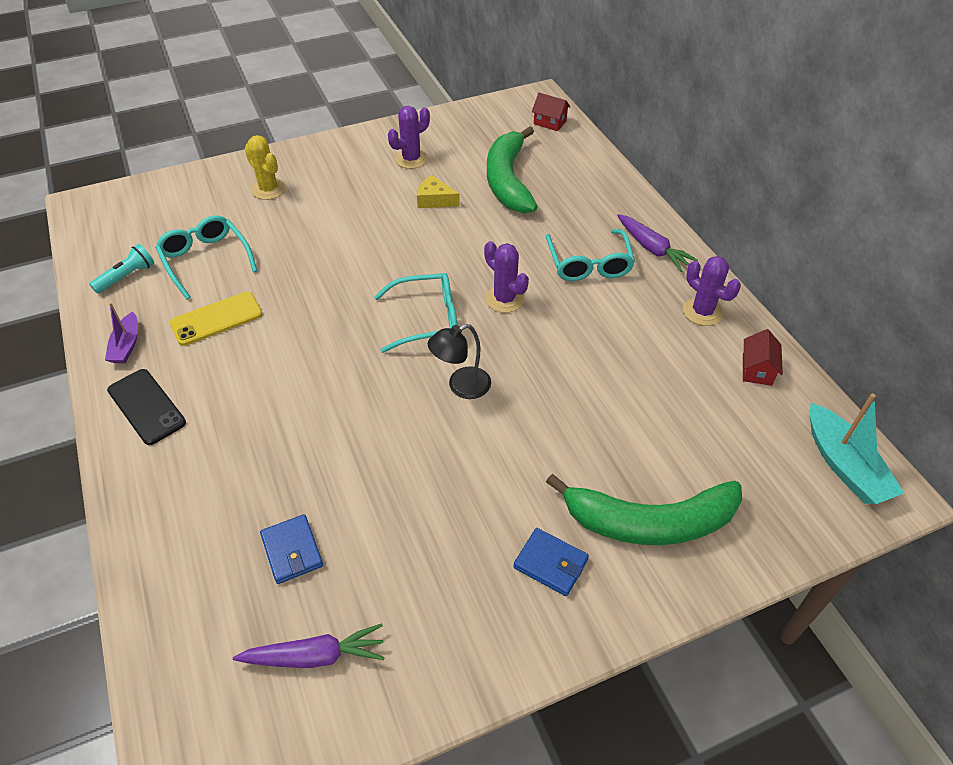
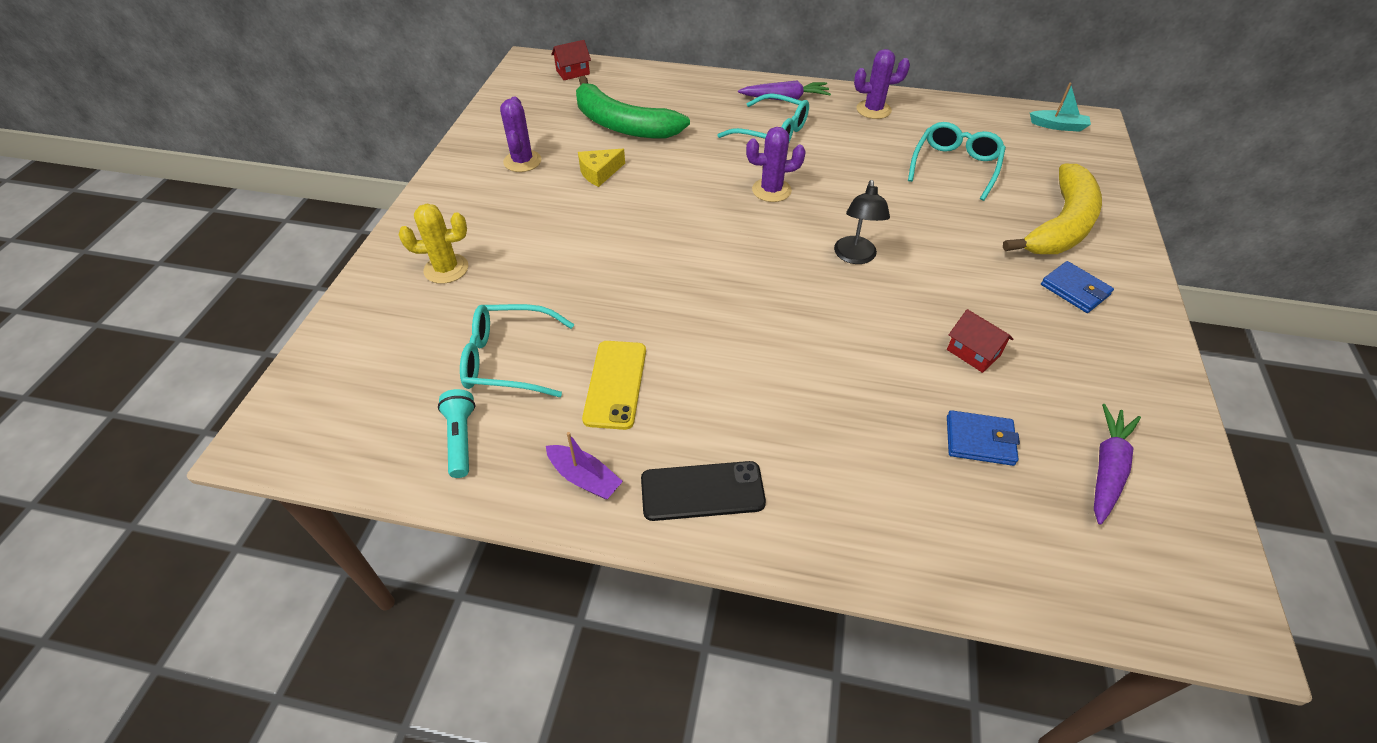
camera: 55 degrees left, 0 degrees up
(427, 319) = (755, 242): turquoise glasses -> turquoise glasses (955, 166)
(550, 564) = (1075, 290): blue wallet -> blue wallet turned 75 degrees clockwise
(650, 522) = (1060, 225): green banana -> yellow banana
(757, 370) = (949, 116): red house -> red house (973, 352)
(844, 465) = (1058, 126): turquoise boat -> turquoise boat, size x0.61

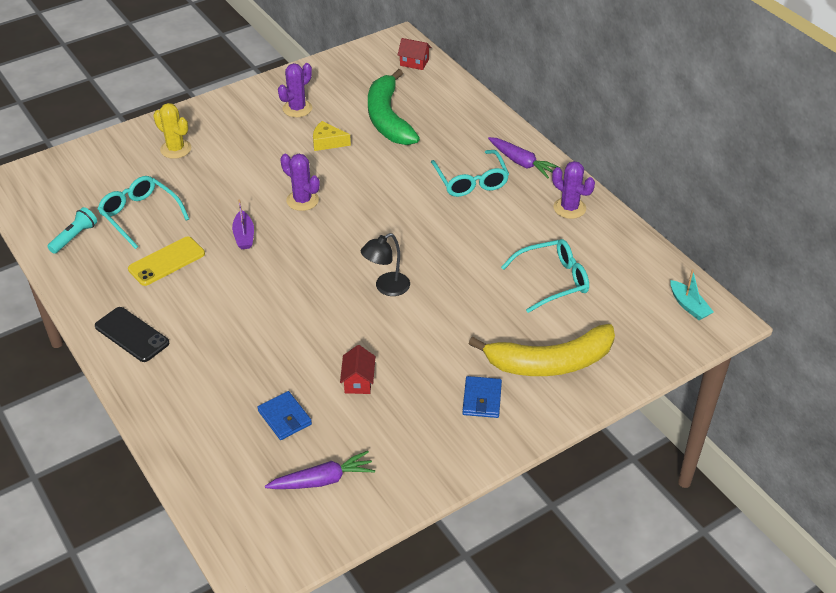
camera: 45 degrees right, 5 degrees down
(584, 478) = (96, 291): purple boat -> purple boat (244, 236)
(771, 190) = (406, 217): purple cactus -> purple cactus (302, 200)

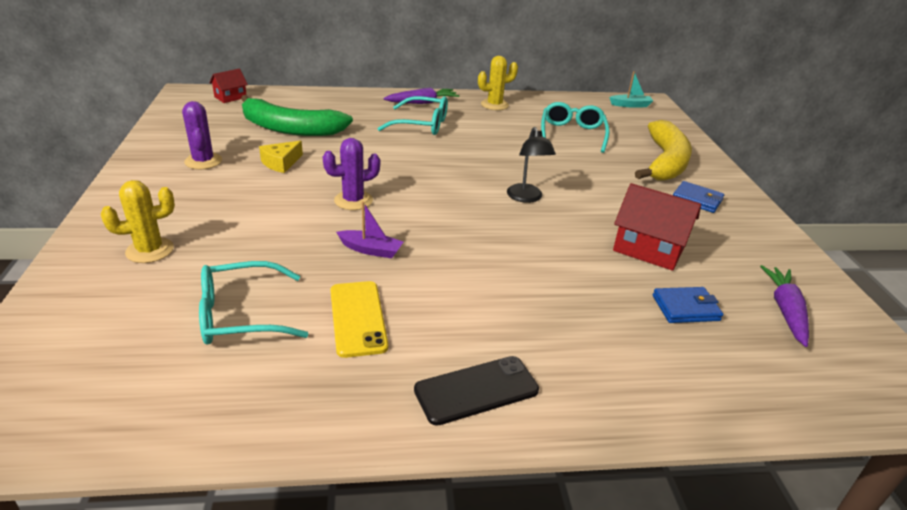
camera: 65 degrees left, 10 degrees down
(74, 237) = (211, 392): turquoise flashlight -> none
(358, 381) = (648, 249): red house -> red house, size x1.71
(569, 208) = (494, 105): purple cactus -> yellow cactus

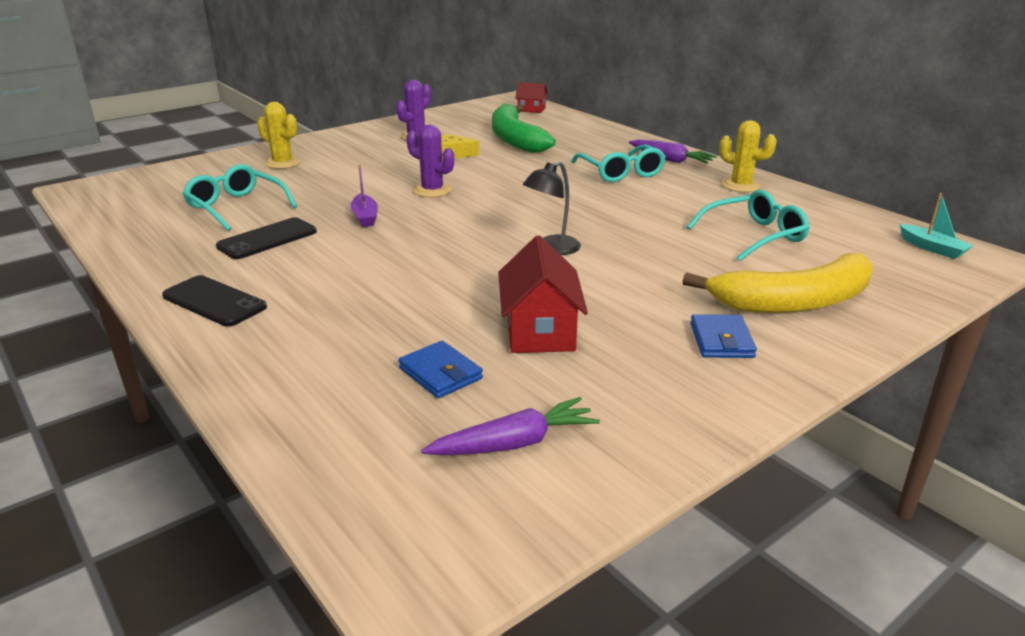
camera: 60 degrees right, 5 degrees down
(358, 318) = (267, 239): yellow phone -> black phone

